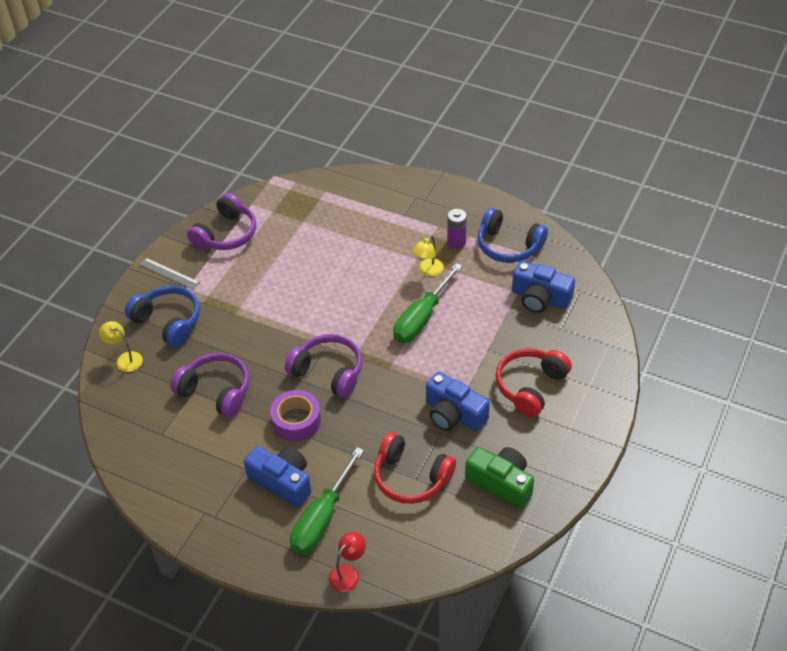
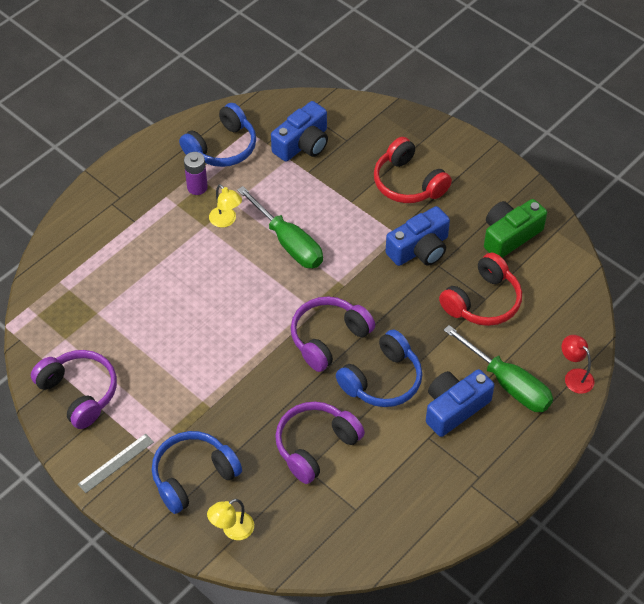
camera: 75 degrees left, 5 degrees up
(296, 421) = (382, 380): purple tape -> blue headphones

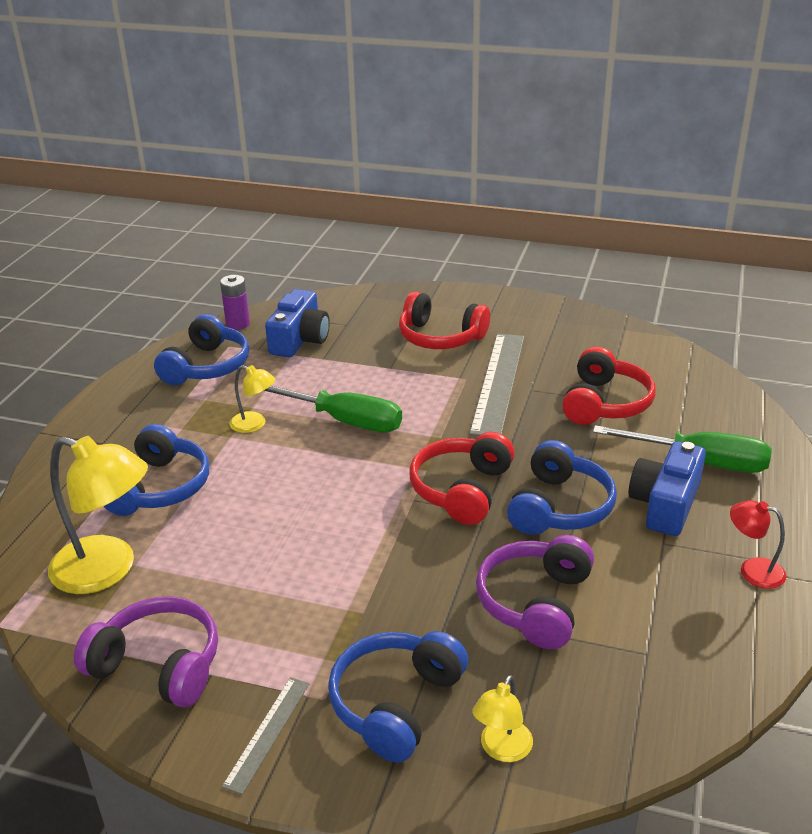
camera: 25 degrees left, 20 degrees down
(80, 310) = (108, 570): none -> yellow lamp
(139, 254) = (159, 487): none -> blue headphones
(197, 187) = (198, 406): purple battery -> purple battery (238, 324)
(328, 338) = (462, 490): purple headphones -> red headphones
(419, 249) = (498, 383): blue camera -> grey ruler
(509, 236) = (582, 346): green camera -> none
(575, 376) = (761, 432): red lamp -> red lamp (752, 570)

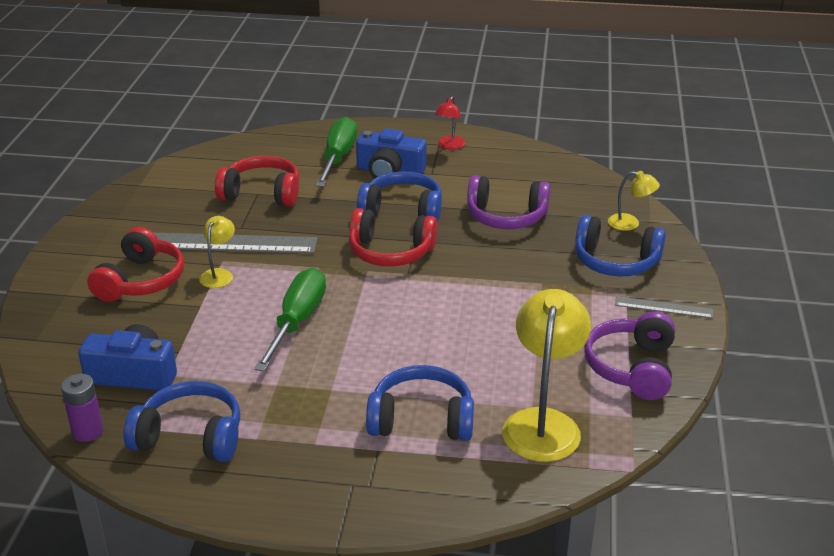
camera: 100 degrees left, 0 degrees up
(254, 424) = (308, 377): yellow lamp -> yellow lamp (219, 274)

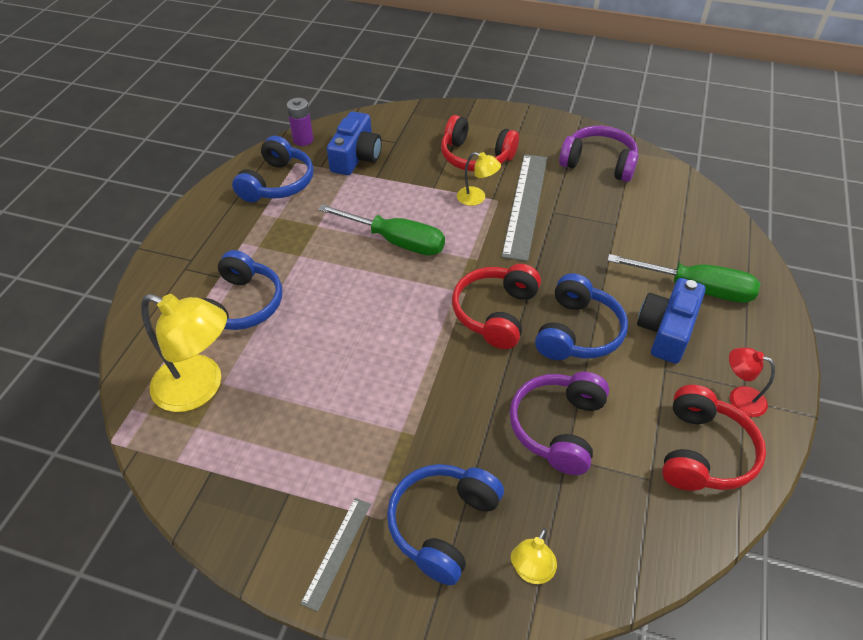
camera: 100 degrees right, 15 degrees up
(262, 193) = (615, 227): red headphones -> red headphones (703, 452)
(632, 368) = (245, 484): purple headphones -> purple headphones (599, 163)

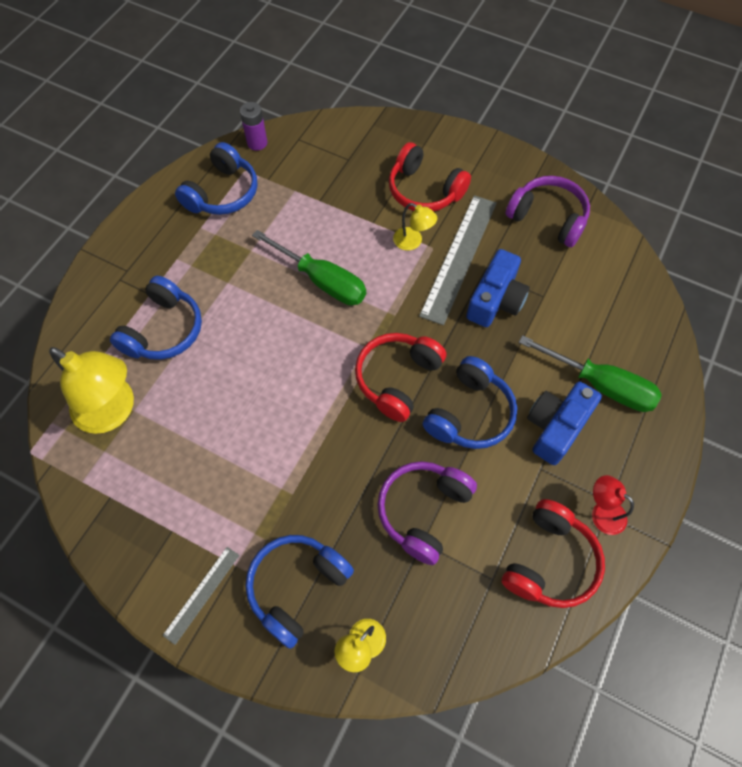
camera: 10 degrees right, 15 degrees up
(356, 157) = (305, 172): blue camera -> blue camera (495, 300)

